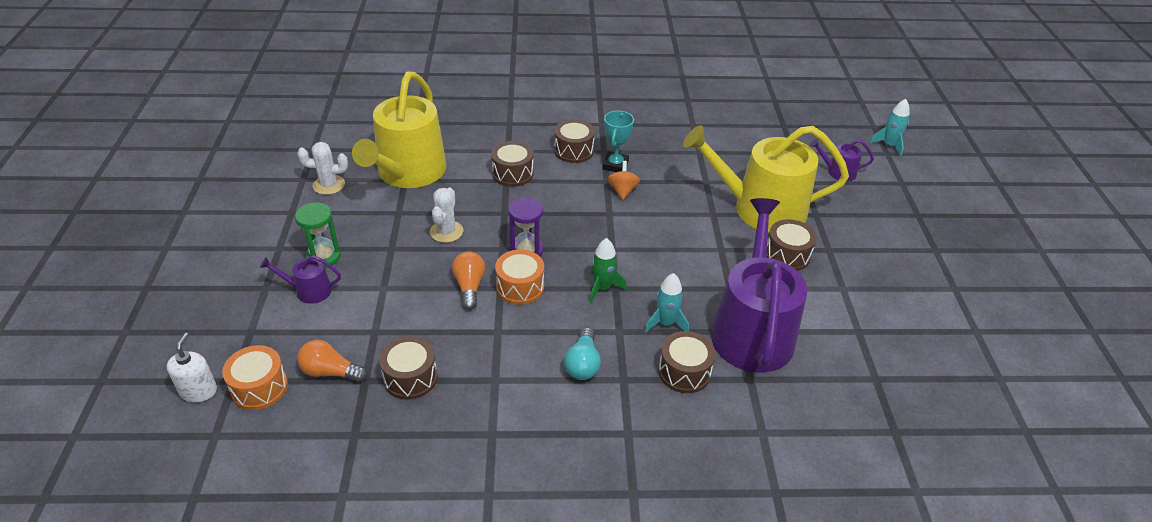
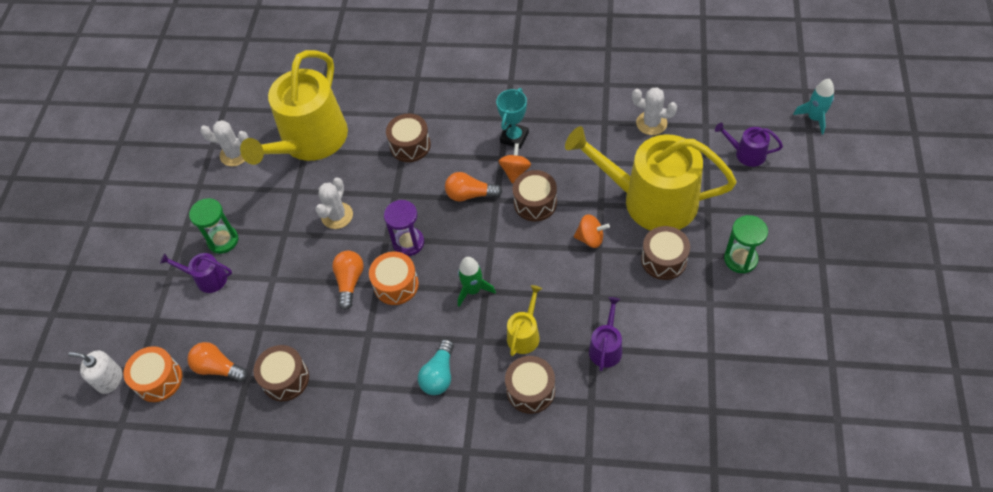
camera: 15 degrees right, 15 degrees up
(198, 391) = (109, 379): white soap dispenser -> white soap dispenser turned 90 degrees counterclockwise
(574, 151) = (475, 117): brown drum -> brown drum (535, 203)
(582, 210) = (470, 195): none -> orange light bulb
(665, 323) = (525, 334): turquoise rocket -> yellow watering can
(711, 241) = (590, 238): none -> orange spinning top
(743, 152) = (651, 123): none -> white cactus
(752, 330) = (606, 347): purple watering can -> purple watering can, size x0.42
(860, 251) = (740, 259): none -> green hourglass

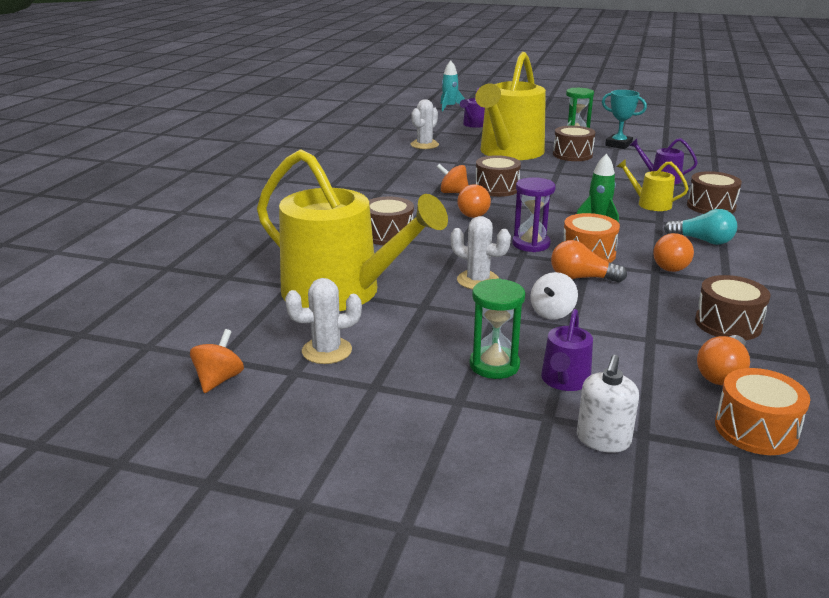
camera: 85 degrees left, 30 degrees down
(109, 379) = (769, 486): white soap dispenser -> white soap dispenser (603, 440)
(235, 154) = (327, 351): white cactus -> white cactus turned 60 degrees clockwise
(292, 266) = (552, 313): none -> white spinning top
(383, 347) = (672, 265): none -> orange light bulb
(514, 137) = (409, 189): turquoise trophy -> turquoise trophy (618, 145)
(590, 238) = (545, 173): orange spinning top -> orange spinning top (219, 379)

